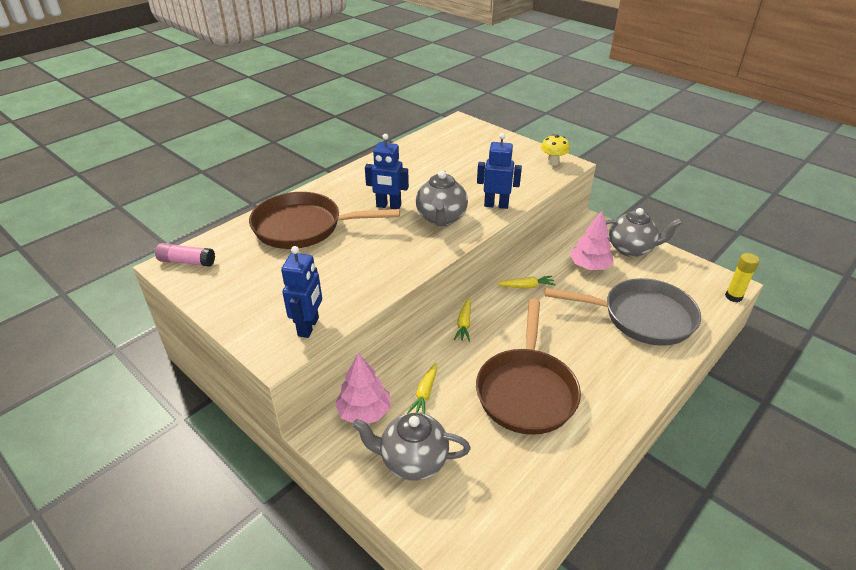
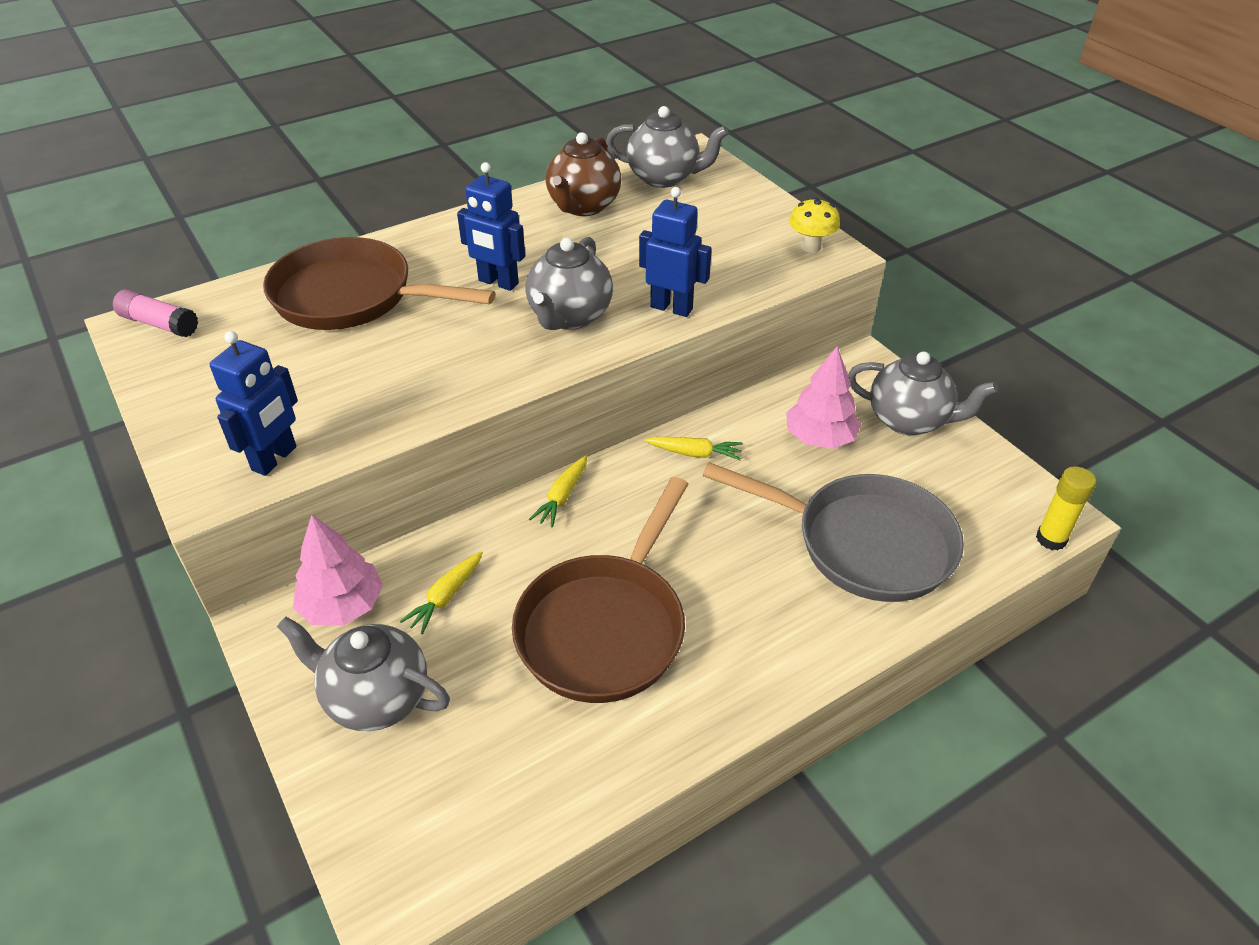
camera: 15 degrees right, 5 degrees up
(414, 158) = (583, 206): none -> brown teapot
(451, 137) = (664, 178): none -> grey teapot

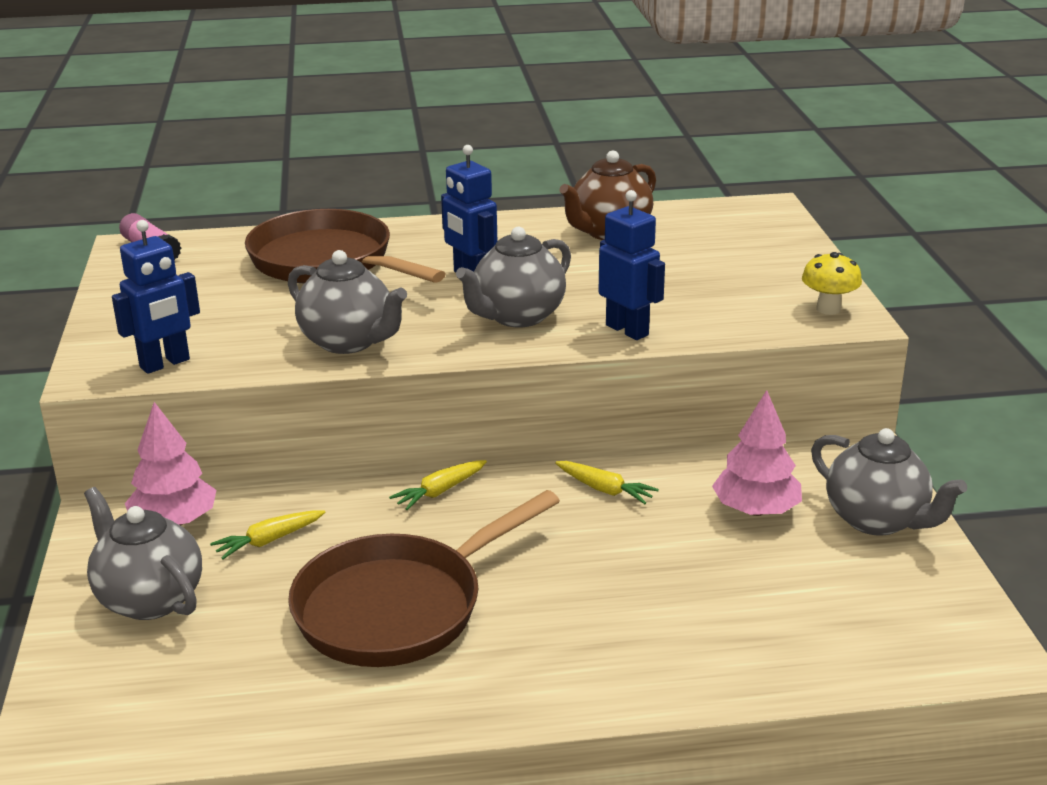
camera: 25 degrees right, 15 degrees down
(664, 178) = (716, 223): grey teapot -> grey teapot (349, 342)
(863, 543) = (730, 615): grey pan -> none
(1051, 539) = (965, 673): yellow glue stick -> none

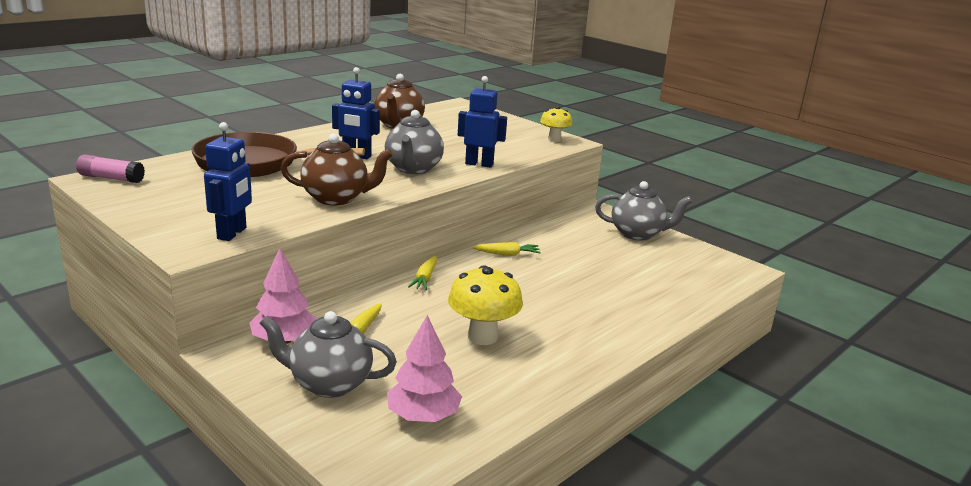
camera: 40 degrees left, 5 degrees down
(349, 342) = (336, 198): grey teapot -> brown teapot
(398, 607) = (482, 336): brown pan -> yellow mushroom
(755, 510) = (585, 244): pink tree -> pink tree (423, 416)

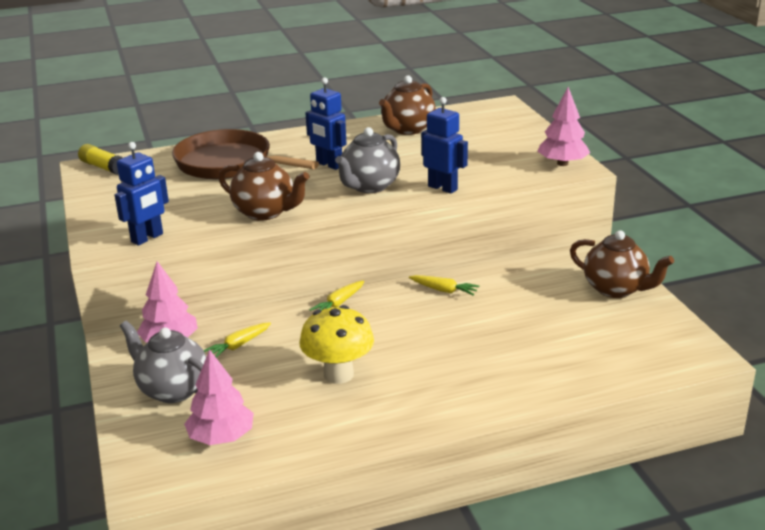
camera: 30 degrees right, 5 degrees up
(111, 178) = (103, 167): pink glue stick -> yellow glue stick
(554, 139) = (562, 163): yellow mushroom -> pink tree
(638, 234) = (616, 289): grey teapot -> brown teapot

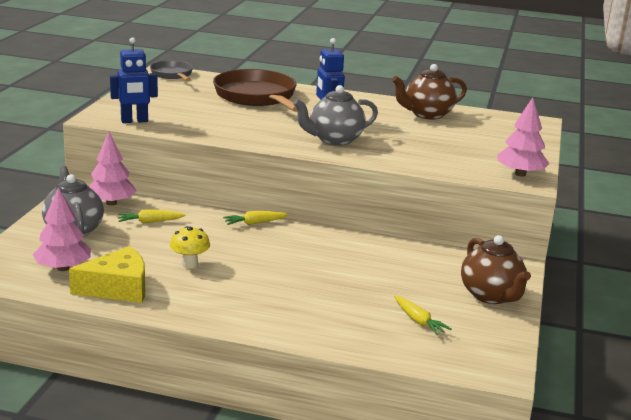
camera: 30 degrees right, 5 degrees down
(103, 167) = (172, 74): yellow glue stick -> grey pan
(265, 212) = (234, 131): brown teapot -> none
(306, 433) = (118, 288): none -> yellow cheese
(338, 374) = (190, 264): yellow mushroom -> yellow mushroom, size x0.62
(443, 188) = (390, 158): blue robot -> none
(444, 290) = (345, 244): yellow carrot -> yellow carrot (418, 321)

